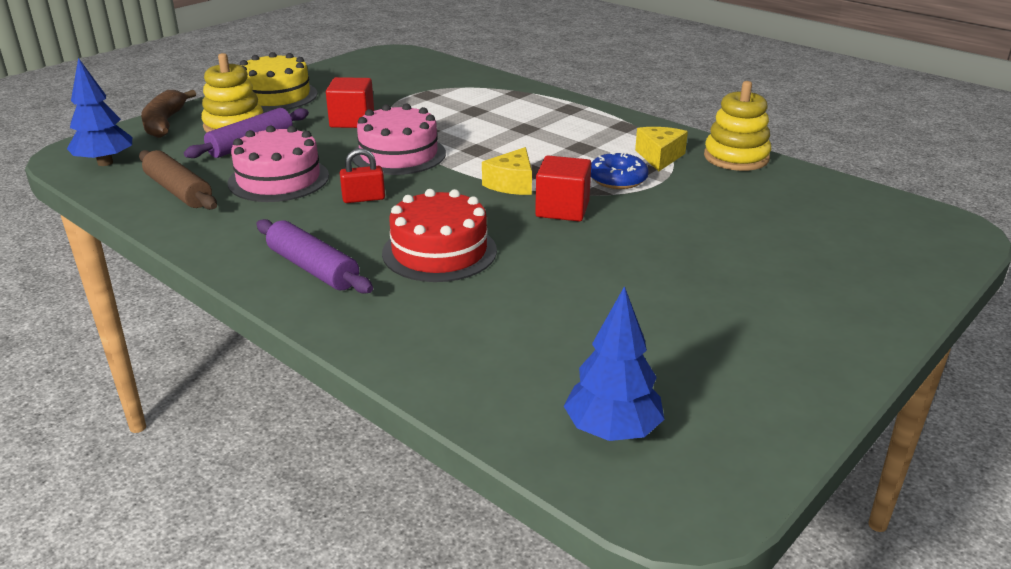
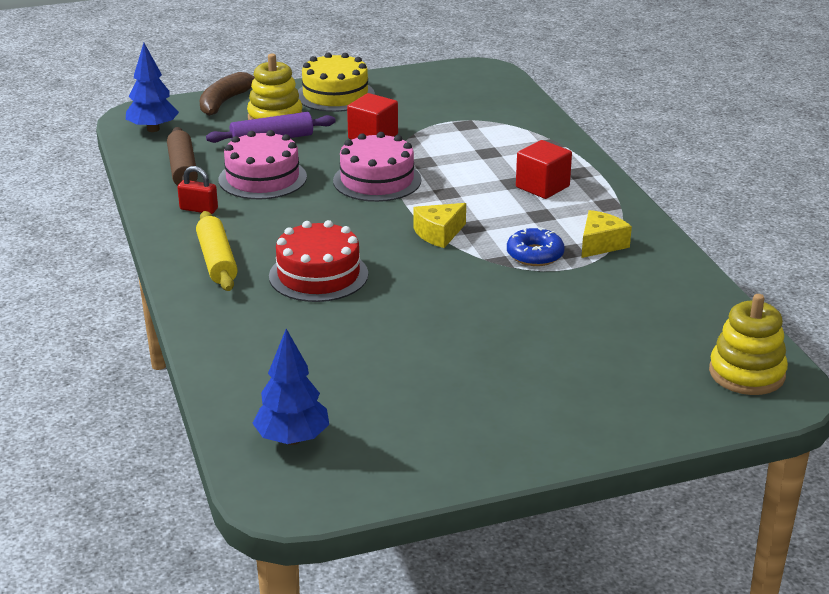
camera: 30 degrees right, 0 degrees up
(313, 268) = (217, 261): purple rolling pin -> yellow rolling pin
(363, 198) = (308, 213): red padlock -> red padlock (199, 209)
(562, 209) = (454, 268): red cube -> red cube (542, 187)
(736, 157) = (673, 264): yellow stacking toy -> yellow stacking toy (747, 373)

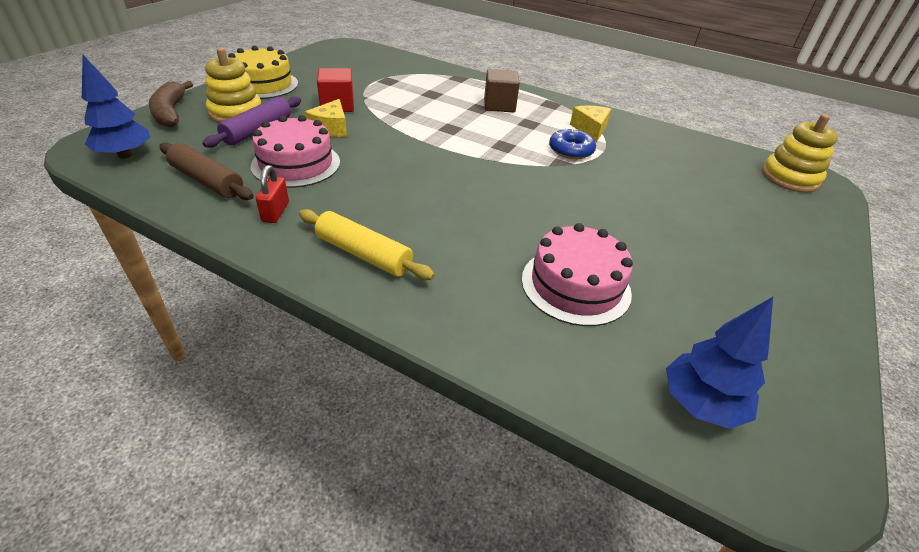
camera: 45 degrees left, 10 degrees up
(199, 209) = (275, 212): red padlock -> red padlock turned 60 degrees counterclockwise
(318, 275) = (466, 228): red cake -> none
(377, 180) = (389, 135): pink cake -> pink cake (575, 285)
(439, 234) = (493, 159): yellow cheese -> yellow cheese (331, 128)
(542, 187) = (499, 105): red cube -> brown cube

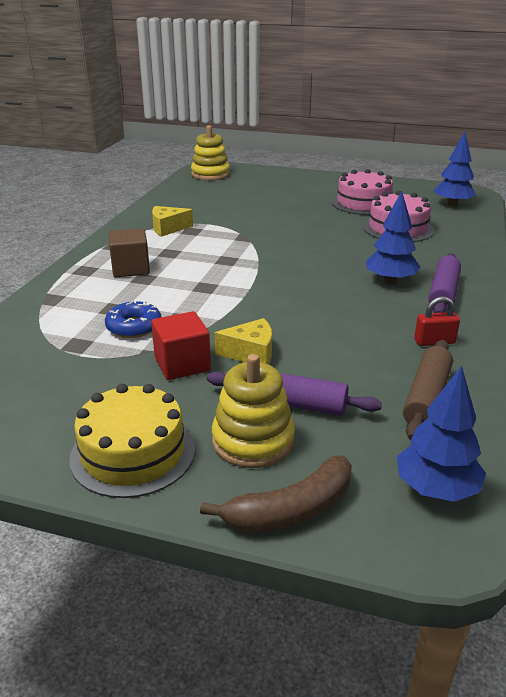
camera: 100 degrees left, 10 degrees down
(296, 164) = (346, 354): pink cake -> pink cake (363, 203)
(364, 254) = (443, 293): yellow rolling pin -> purple rolling pin
(413, 226) = (390, 281): none -> blue tree
(571, 150) = (216, 234): blue donut -> blue donut (134, 327)

